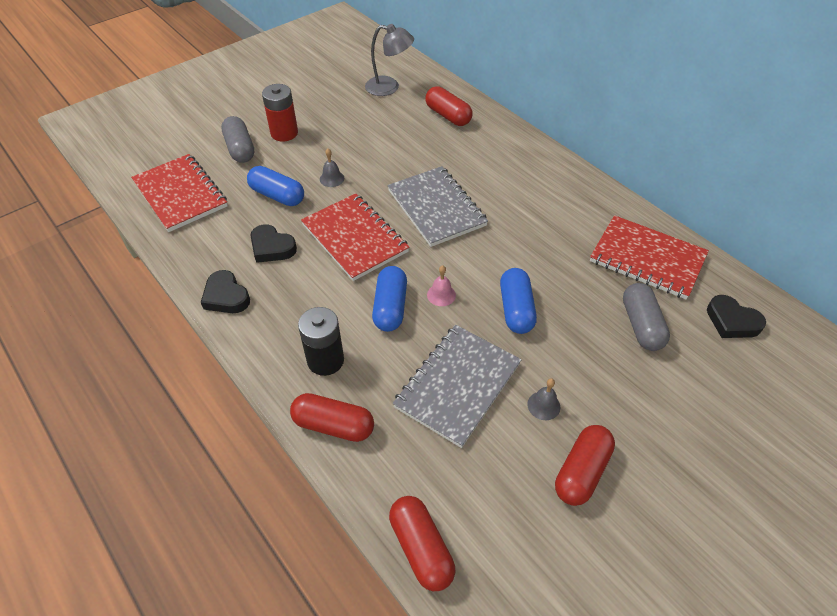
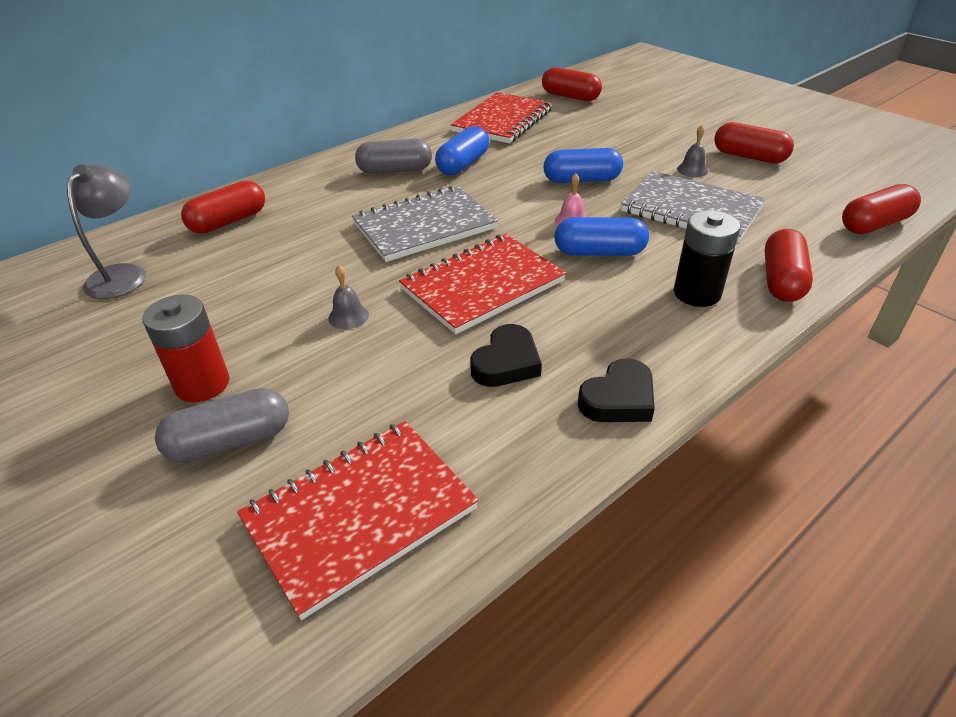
camera: 90 degrees left, 10 degrees down
(277, 195) = (382, 371): blue capsule -> blue capsule (463, 164)
(641, 325) = (585, 127): grey capsule -> grey capsule (395, 170)
(732, 321) = (570, 97): black heart -> red capsule

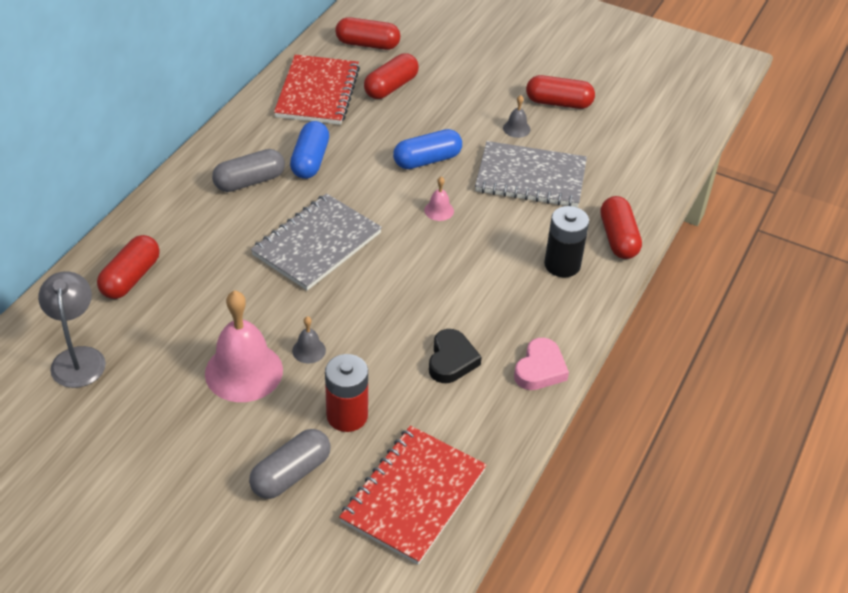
camera: 25 degrees left, 5 degrees up
(202, 384) = (235, 438): red battery -> red battery (347, 415)
(265, 321) = (244, 371): none -> pink bell
(482, 285) = (399, 295): red notebook -> none
(599, 252) = (475, 240): blue capsule -> none
(618, 399) = (540, 369): black heart -> pink heart
(874, 224) = (671, 165): red capsule -> red capsule (391, 87)

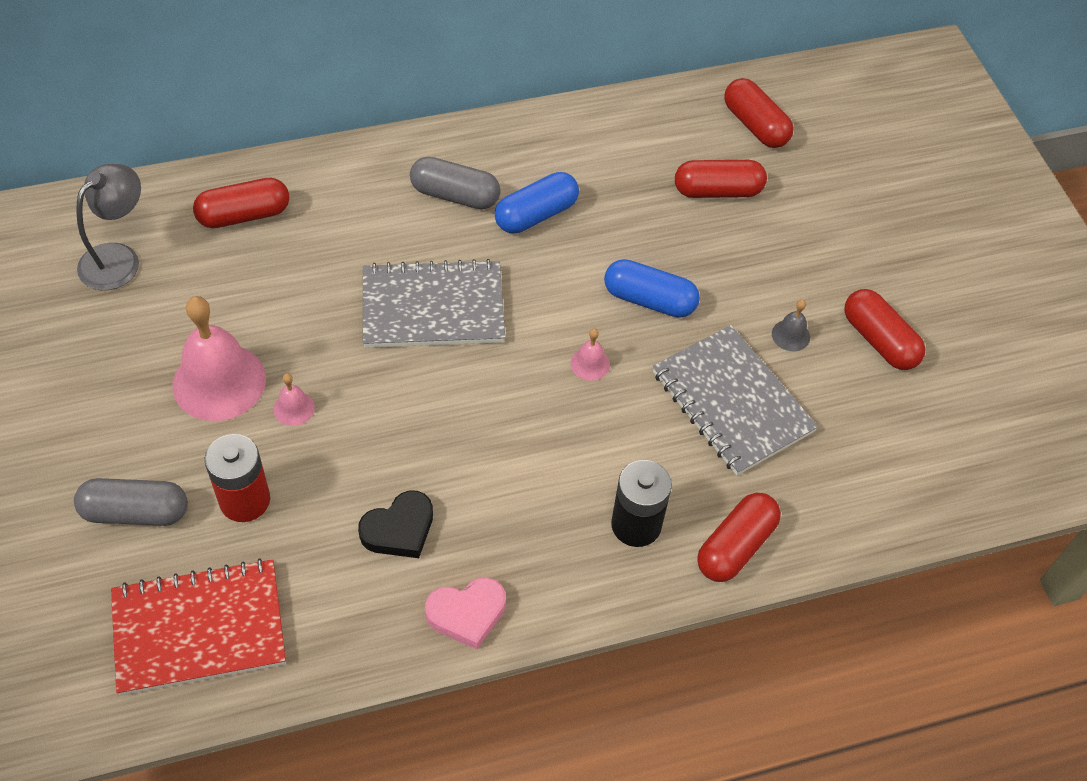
camera: 45 degrees right, 10 degrees up
(309, 350) = (294, 408): grey bell -> pink bell
(318, 92) = (636, 145): red notebook -> none

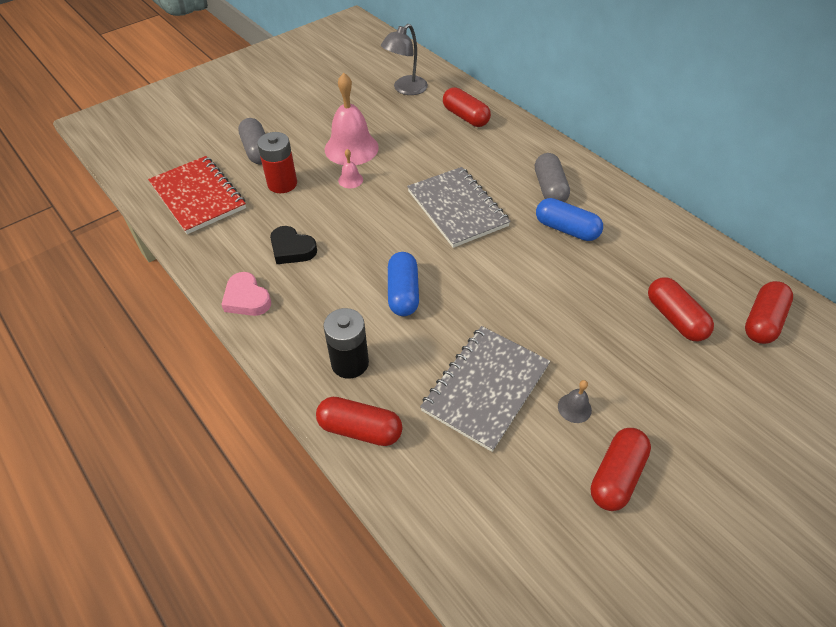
camera: 70 degrees right, 5 degrees down
(118, 258) = (405, 89): grey lamp -> grey lamp turned 120 degrees clockwise
(590, 364) = (465, 296): pink bell -> none
(649, 300) = (542, 310): blue capsule -> blue capsule (403, 293)

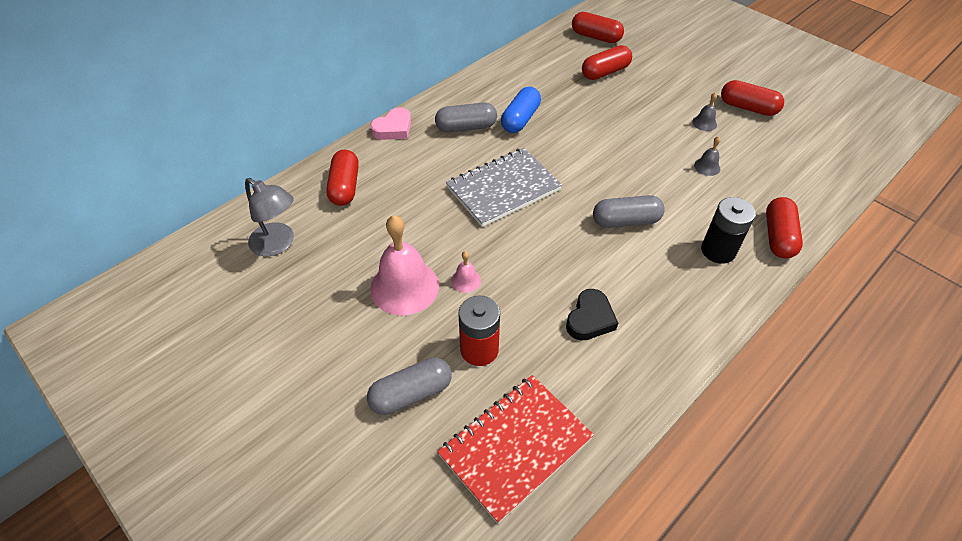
camera: 95 degrees left, 0 degrees up
(247, 299) = (672, 347): pink heart -> pink heart (393, 128)
(403, 293) = (625, 221): blue capsule -> grey capsule
(465, 117) = (345, 187): red capsule -> red capsule turned 45 degrees counterclockwise
(485, 388) = (707, 166): grey notebook -> grey bell

